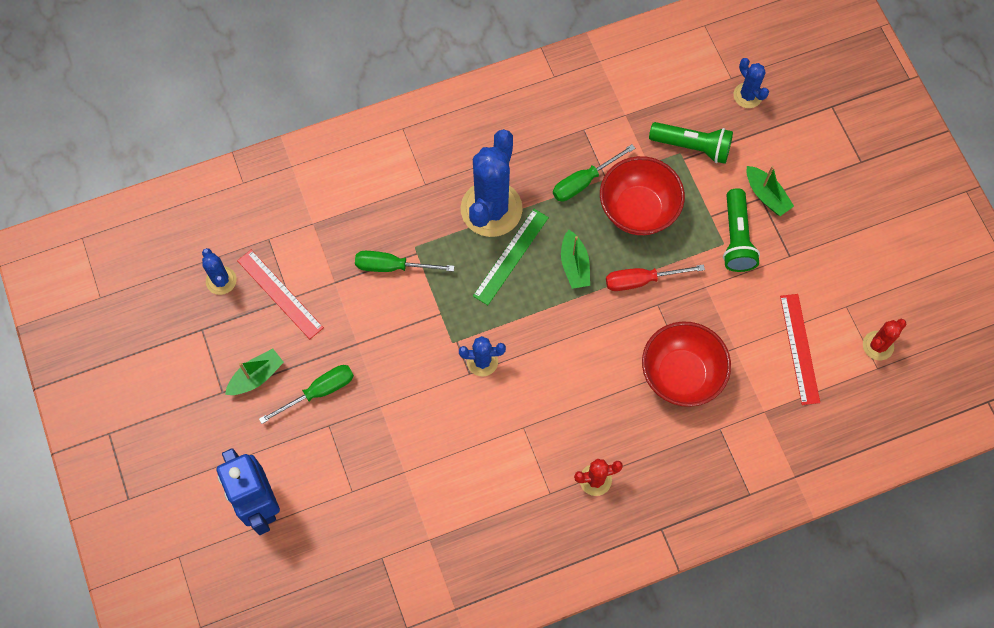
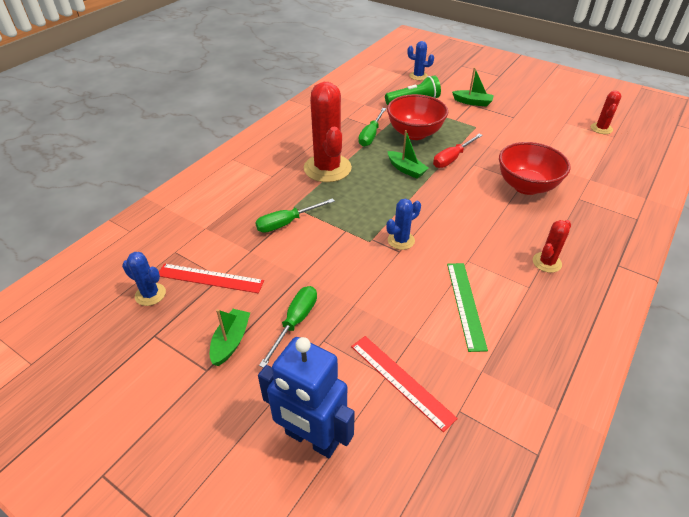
camera: 35 degrees left, 25 degrees down
(491, 209) = (327, 168): blue cactus -> red cactus
(511, 256) = (363, 183): green ruler -> green ruler (466, 304)
(736, 238) = (479, 122): green flashlight -> none
(799, 348) = (568, 146): red ruler -> red ruler (401, 380)

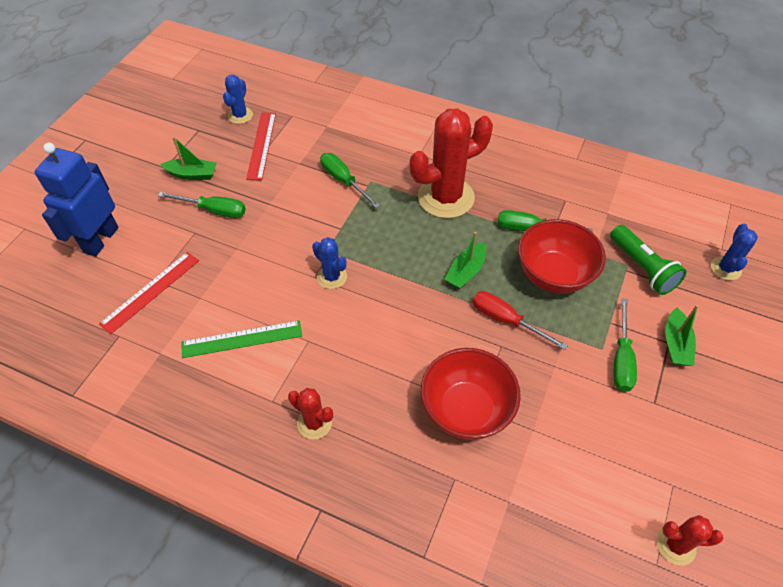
camera: 80 degrees right, 10 degrees up
(483, 121) = (621, 359): none -> green screwdriver

